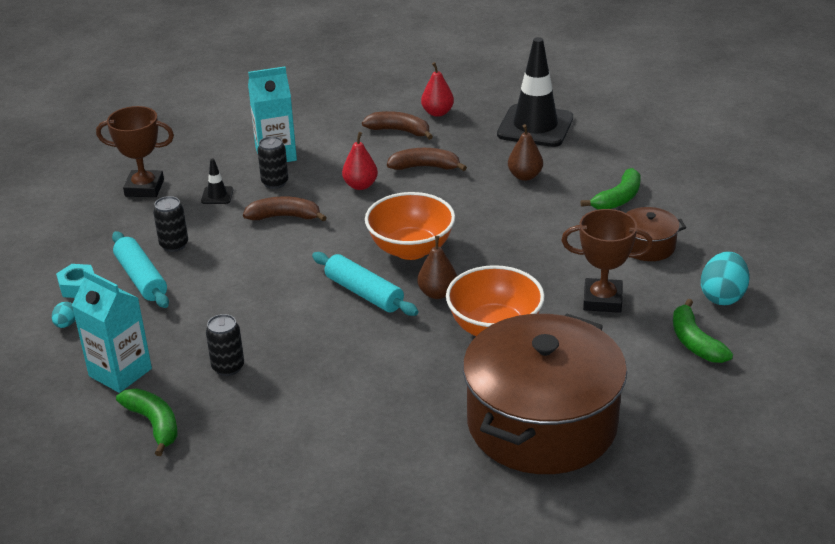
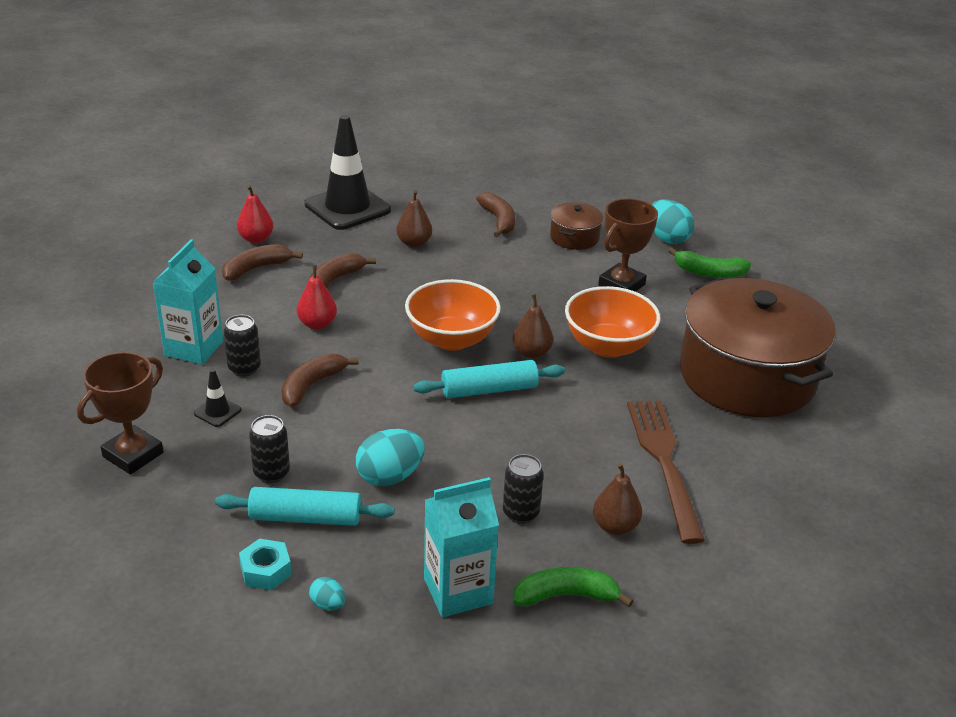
camera: 60 degrees left, 0 degrees up
(215, 293) = (390, 476): none -> turquoise egg
(253, 419) = (615, 526): none -> brown pear
(360, 417) = (664, 462): none -> brown fork
(618, 198) = (498, 221): green banana -> brown banana

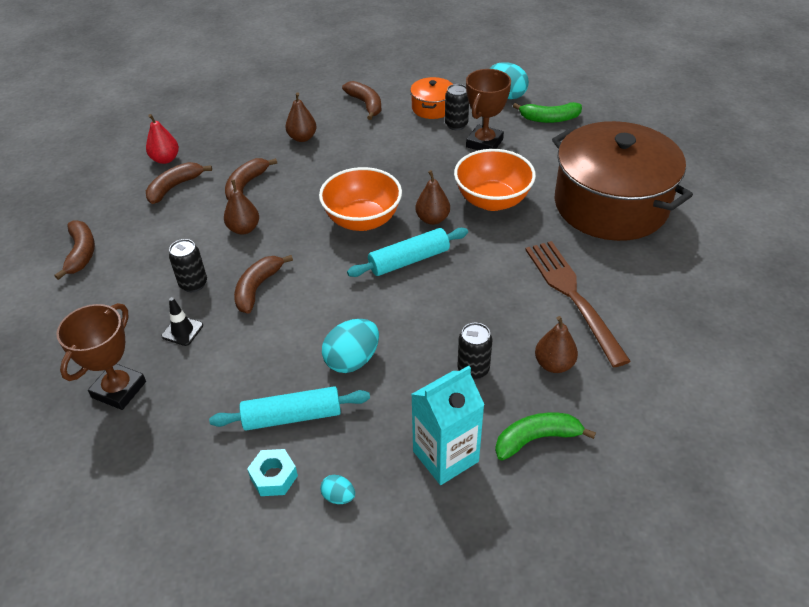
camera: 10 degrees left, 10 degrees up
(136, 316) = (81, 253): none -> brown banana
(194, 348) = (142, 274): turquoise carton -> none
(271, 473) = (249, 380): black can -> black can (456, 125)
(317, 324) = (244, 229): red pear -> brown pear
(347, 207) = (235, 115): black traffic cone -> none
(574, 237) = (432, 108): brown pot -> orange pot

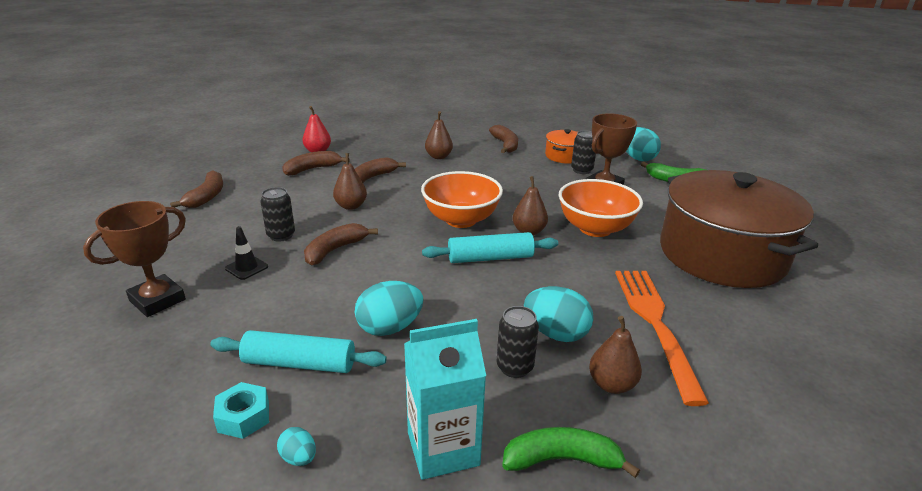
camera: 15 degrees right, 15 degrees down
(495, 328) = (555, 333): none -> turquoise egg
(572, 296) = (655, 324): brown fork -> orange fork

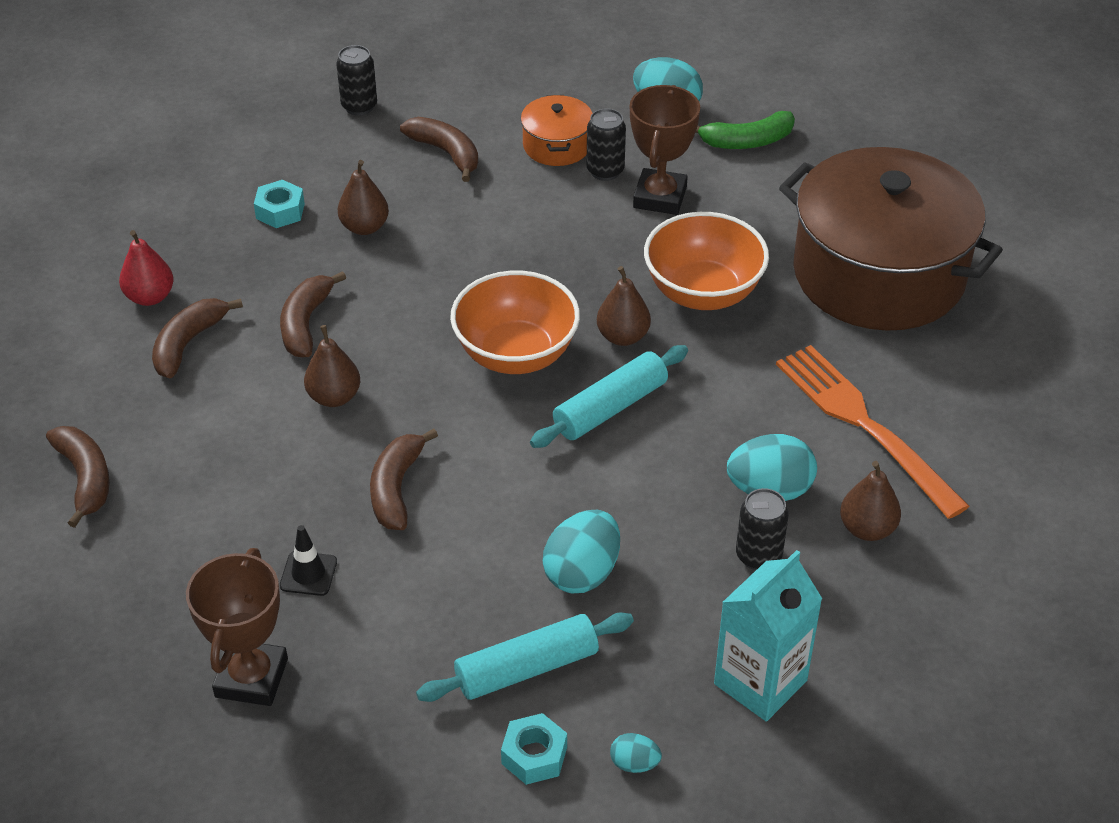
camera: 30 degrees left, 15 degrees up
(281, 235) = (293, 498): black can -> black can (359, 106)
(407, 142) = (280, 211): none -> turquoise nut
(562, 460) = (874, 636): green banana -> none

